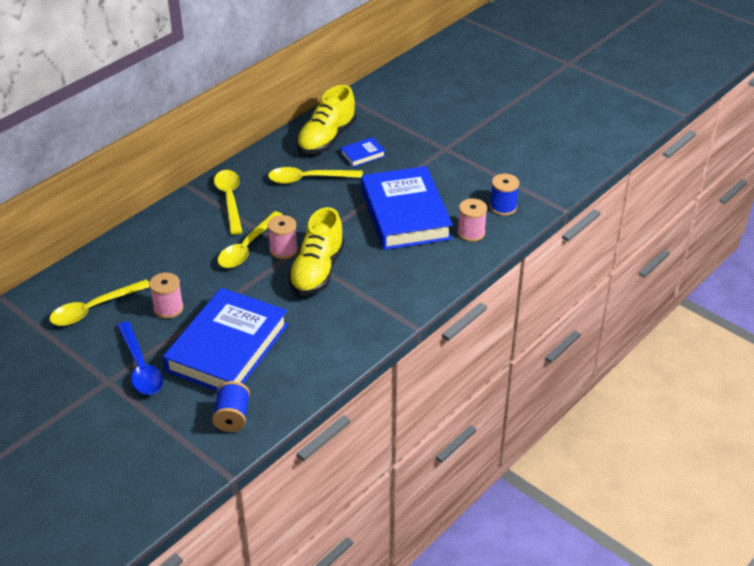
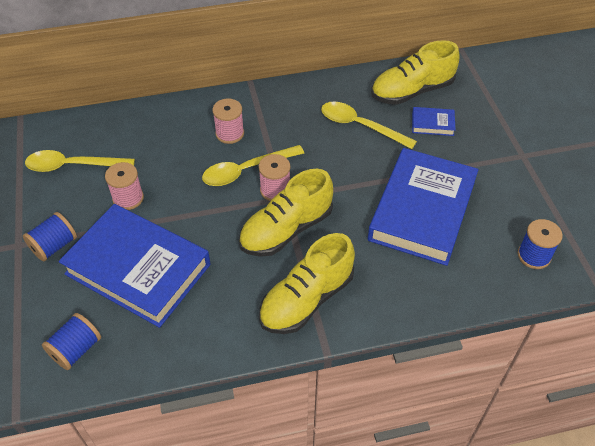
camera: 35 degrees right, 10 degrees up
(140, 367) = (54, 246): blue spoon -> blue spool
(227, 348) = (138, 269): blue book -> blue book turned 60 degrees clockwise
(230, 200) = (273, 114): yellow spoon -> none
(373, 305) = (306, 299): none -> yellow shoe
(471, 233) = (474, 269): pink spool -> pink spool (230, 133)

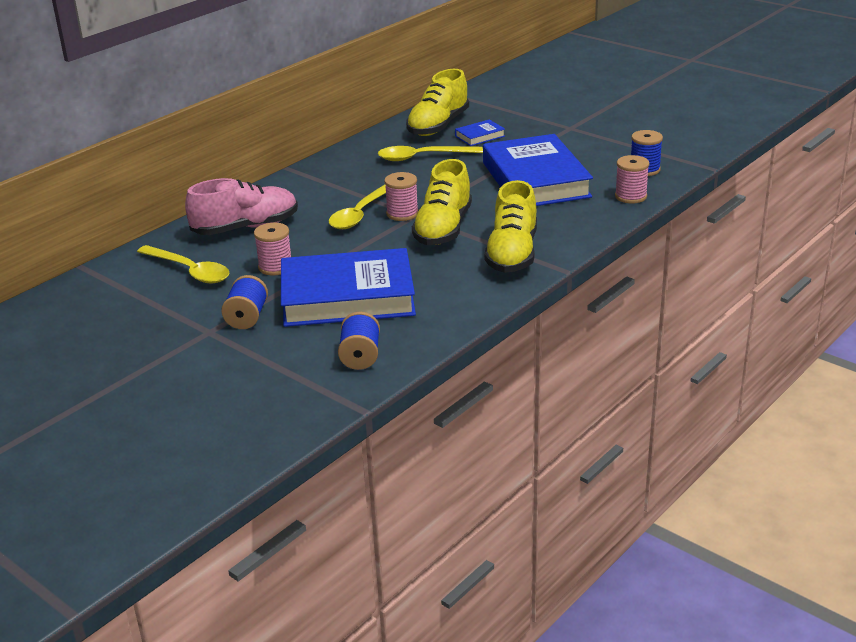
camera: 35 degrees left, 20 degrees down
(73, 166) = (189, 271): yellow spoon -> yellow spoon turned 105 degrees counterclockwise
(154, 138) = (246, 228): none -> pink shoe
(230, 133) = (314, 200): pink spool -> pink spool (630, 196)

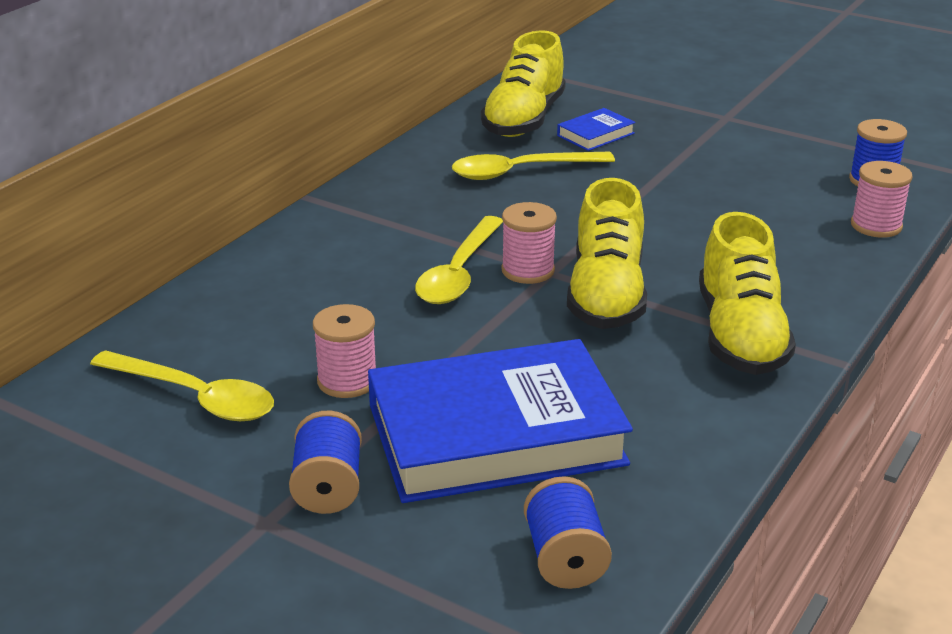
camera: 10 degrees left, 0 degrees up
(246, 228) = (271, 308): pink shoe -> none
(535, 180) = (715, 203): blue book -> none

